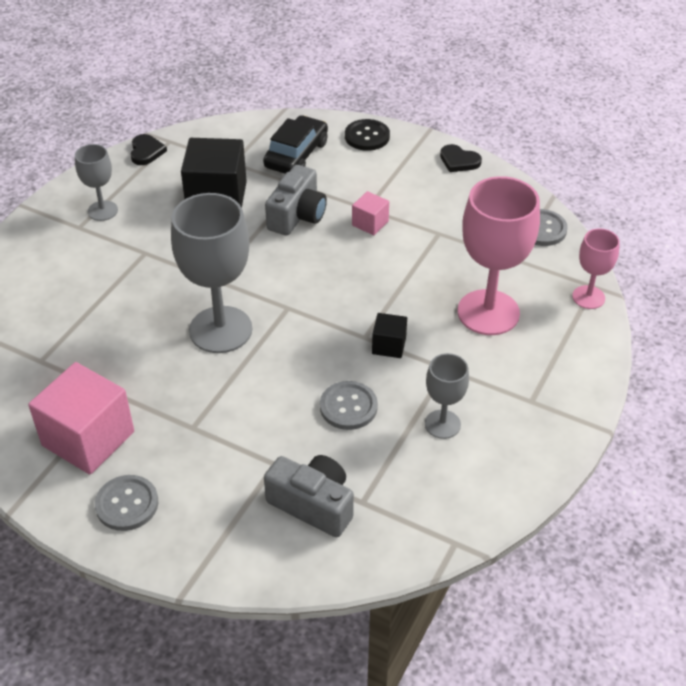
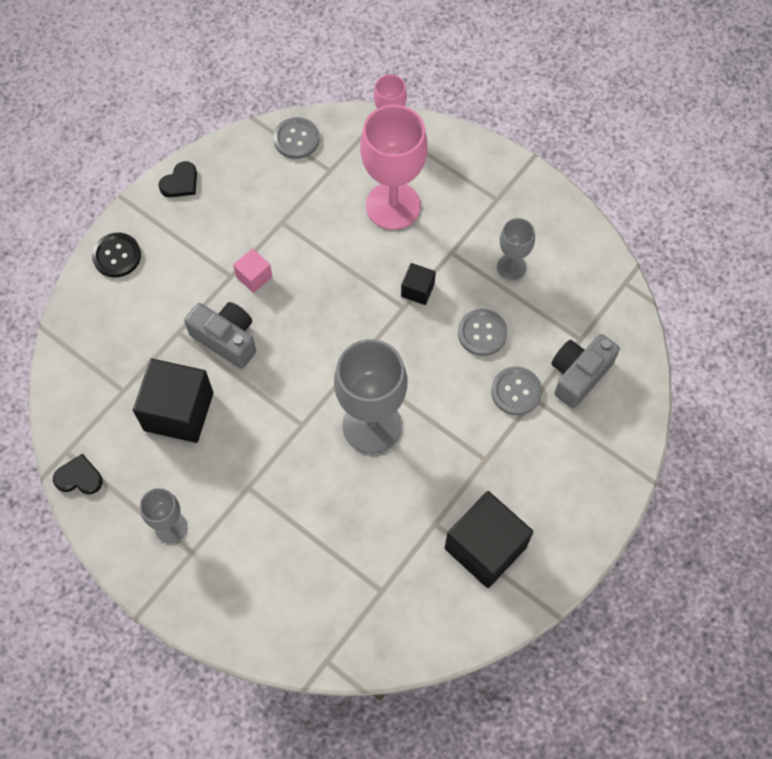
camera: 80 degrees left, 20 degrees up
(88, 438) = (485, 547): pink cube -> black cube
(127, 504) = (561, 517): grey button -> grey button (516, 392)
(296, 155) = (128, 327): black car -> none

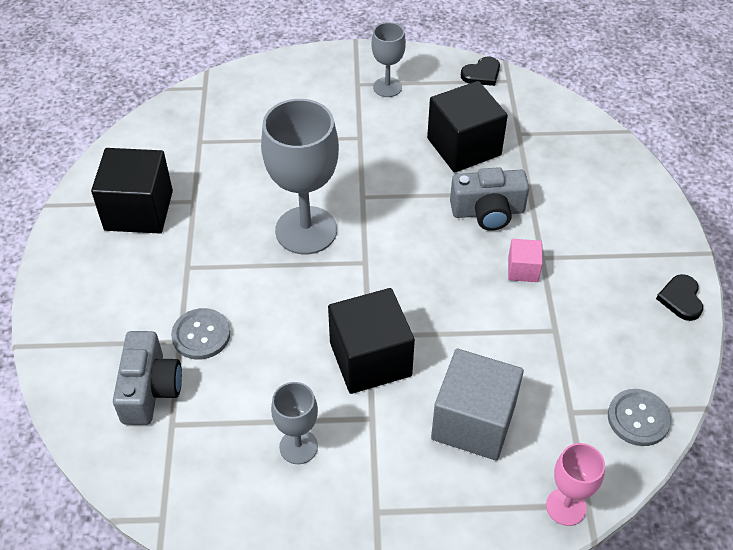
camera: 140 degrees right, 15 degrees down
(117, 256) = (647, 209): black button -> none
(393, 206) = (473, 422): pink goblet -> grey cube
(417, 290) = (370, 359): black cube -> black cube, size x2.05
(482, 333) = (274, 363): grey button -> none

